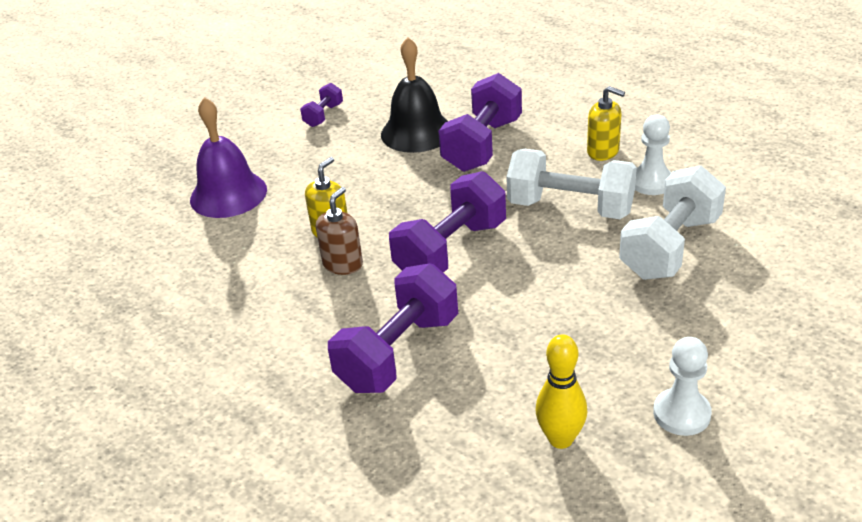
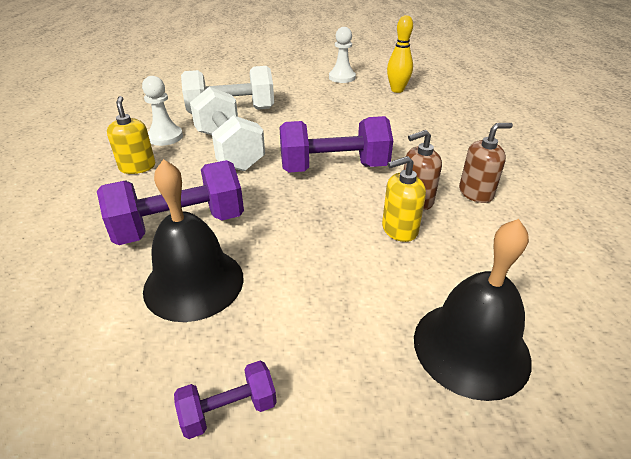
camera: 140 degrees left, 0 degrees up
(228, 194) = (471, 348): purple bell -> black bell
(296, 304) = (476, 193): none -> brown soap dispenser
(398, 352) = (433, 140): purple dumbbell -> none

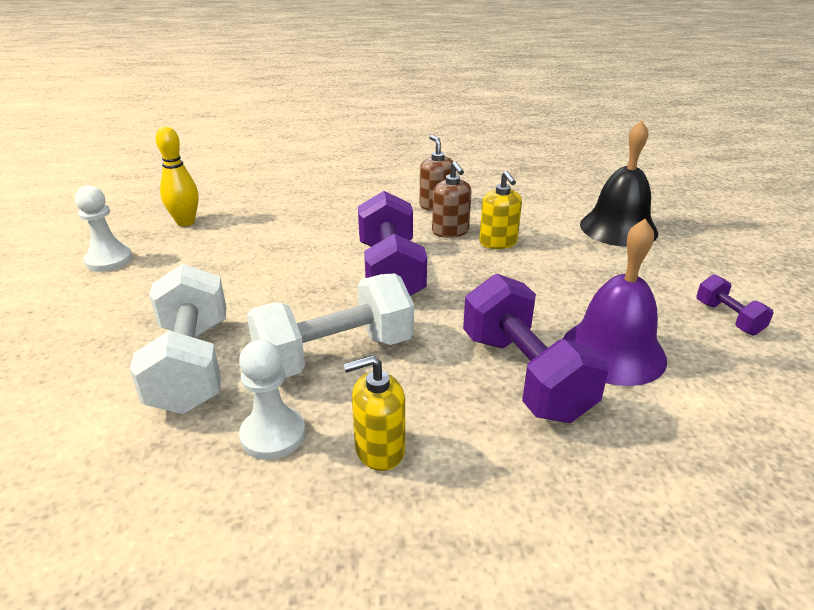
camera: 90 degrees left, 5 degrees down
(194, 283) = (613, 351): black bell -> purple bell

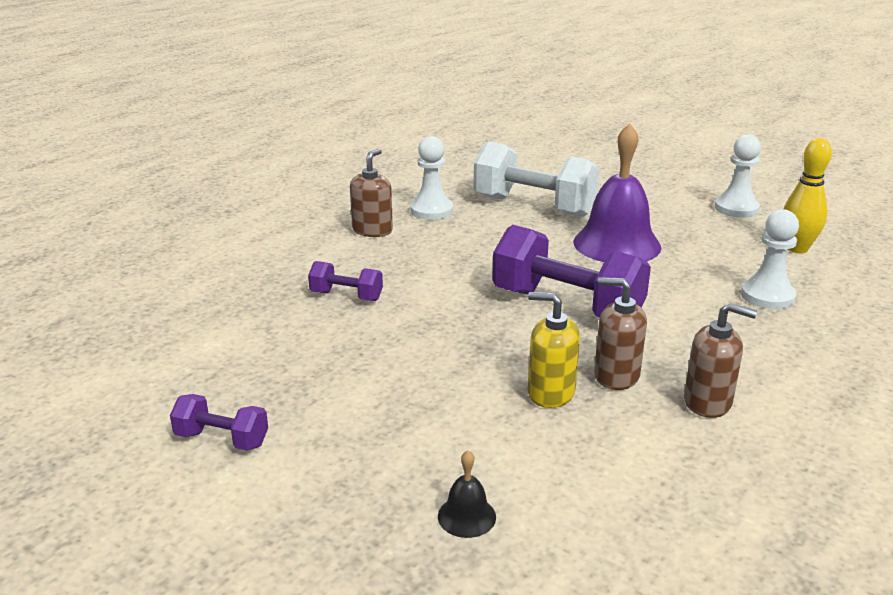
camera: 130 degrees right, 5 degrees down
(283, 216) = (767, 296): none -> white pawn
(335, 354) = (478, 246): white dumbbell -> none
(379, 449) = (372, 230): yellow soap dispenser -> brown soap dispenser
(524, 375) = (346, 296): purple dumbbell -> purple dumbbell, size x0.49
(613, 351) = (303, 345): purple bell -> purple bell (617, 244)
(618, 228) = (466, 516): black bell -> black bell, size x0.42

